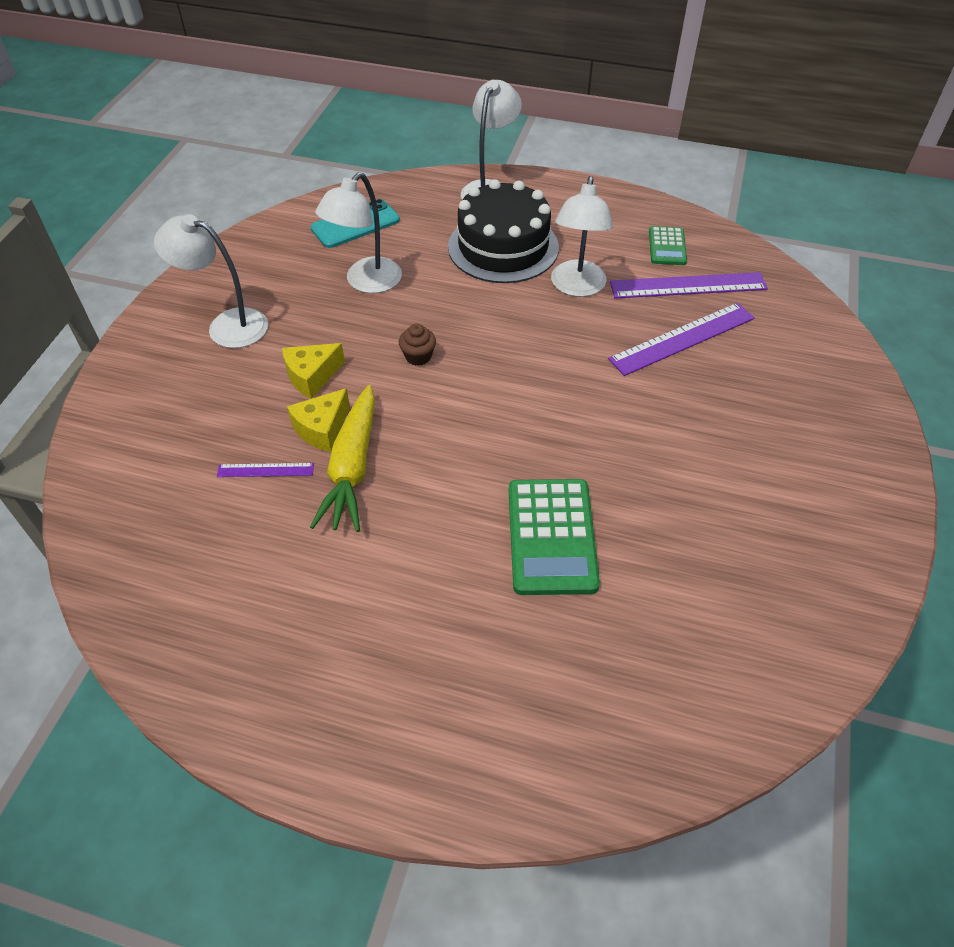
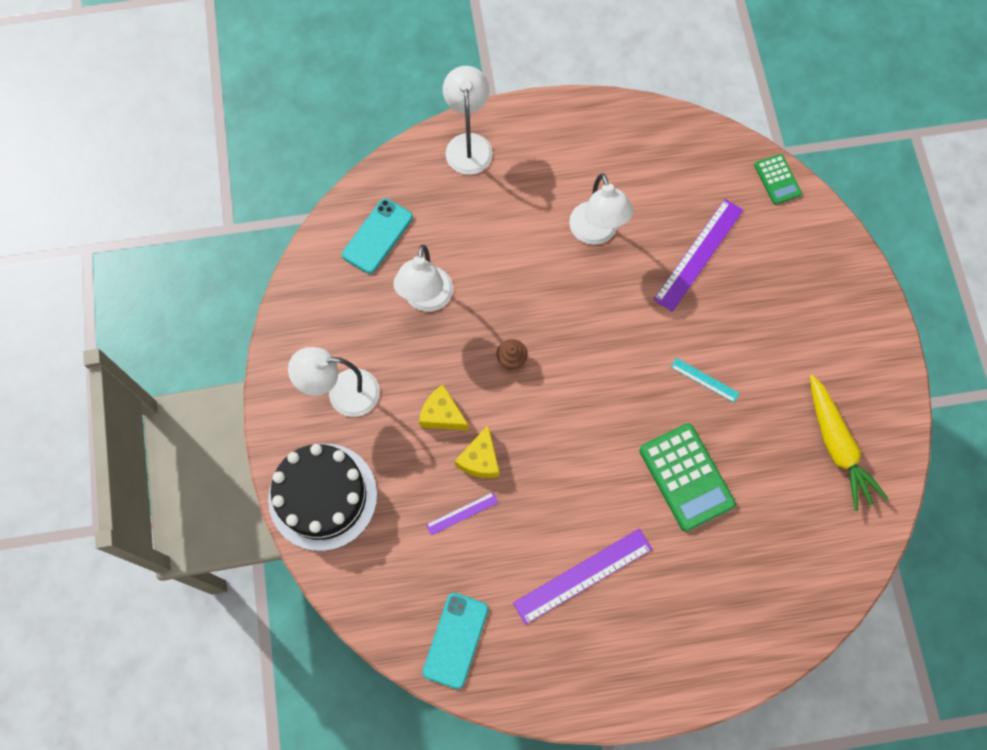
camera: 25 degrees left, 20 degrees up
(161, 592) = (455, 640): none -> turquoise phone
(312, 376) = (442, 415): yellow cheese -> yellow cheese turned 90 degrees clockwise
(352, 468) = (522, 483): yellow carrot -> yellow carrot (837, 446)
(503, 247) = (515, 211): black cake -> black cake (322, 496)
(628, 450) = (704, 380): none -> turquoise ruler
(667, 246) = (646, 155): green calculator -> green calculator (777, 179)
(688, 286) = (680, 194): purple ruler -> purple ruler (583, 576)

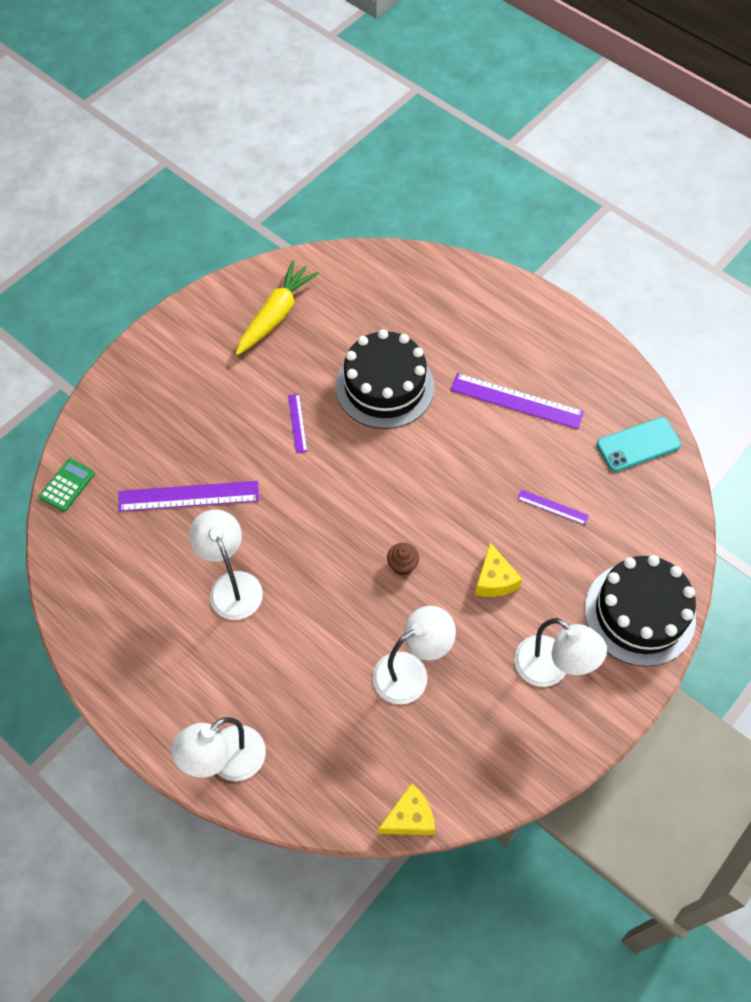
camera: 130 degrees left, 10 degrees down
(377, 236) = (388, 764): turquoise phone -> none
(480, 459) = (502, 526): yellow cheese -> yellow cheese (409, 817)
(596, 233) = (232, 585): white lamp -> white lamp turned 60 degrees counterclockwise
(686, 477) = (384, 386): green calculator -> black cake
(704, 380) = (297, 423): turquoise ruler -> purple ruler

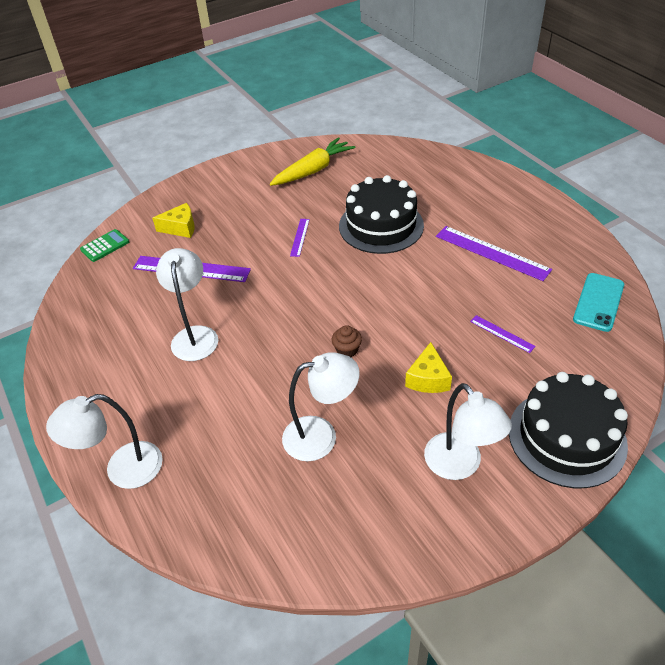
camera: 20 degrees right, 15 degrees down
(409, 817) = (268, 566): yellow cheese -> yellow cheese (180, 228)
(638, 444) = (598, 302): turquoise phone -> turquoise phone turned 60 degrees counterclockwise

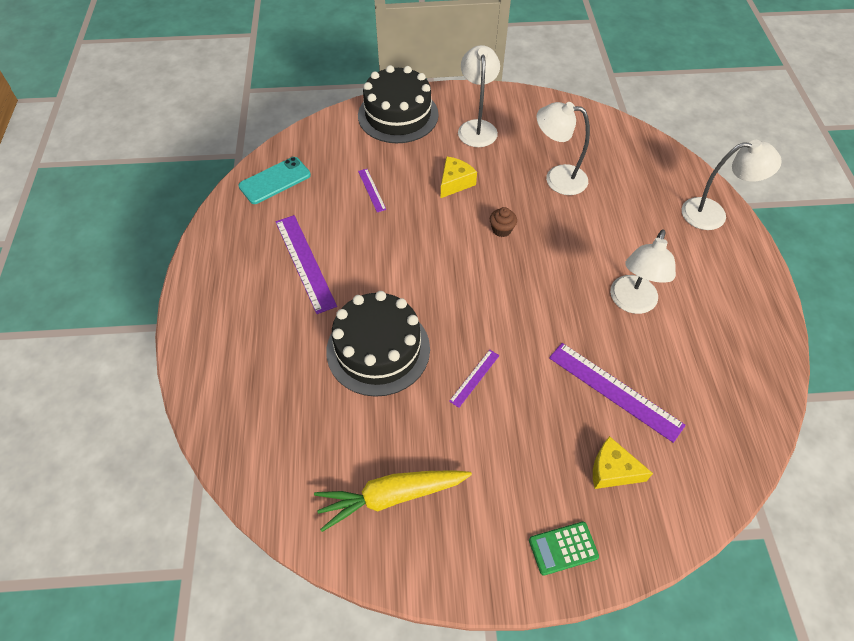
camera: 155 degrees left, 10 degrees up
(105, 246) = (719, 487): green calculator -> green calculator (563, 548)

